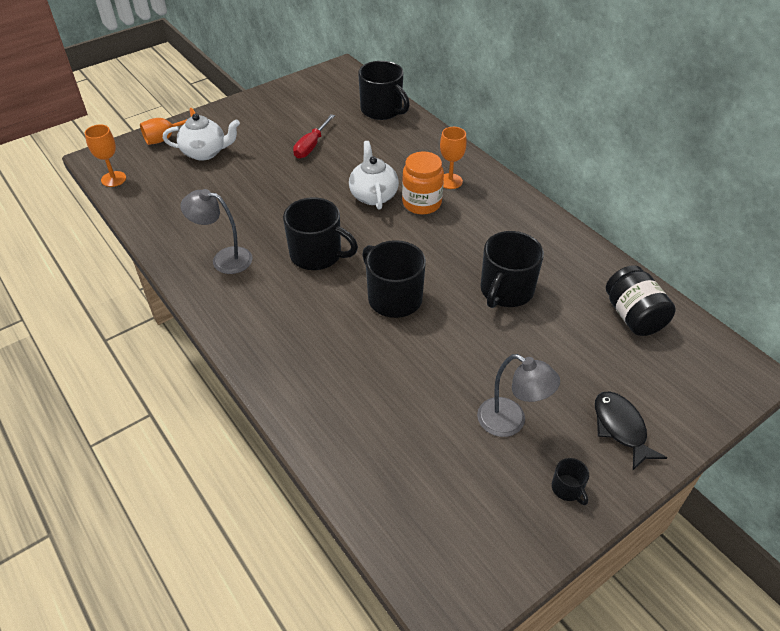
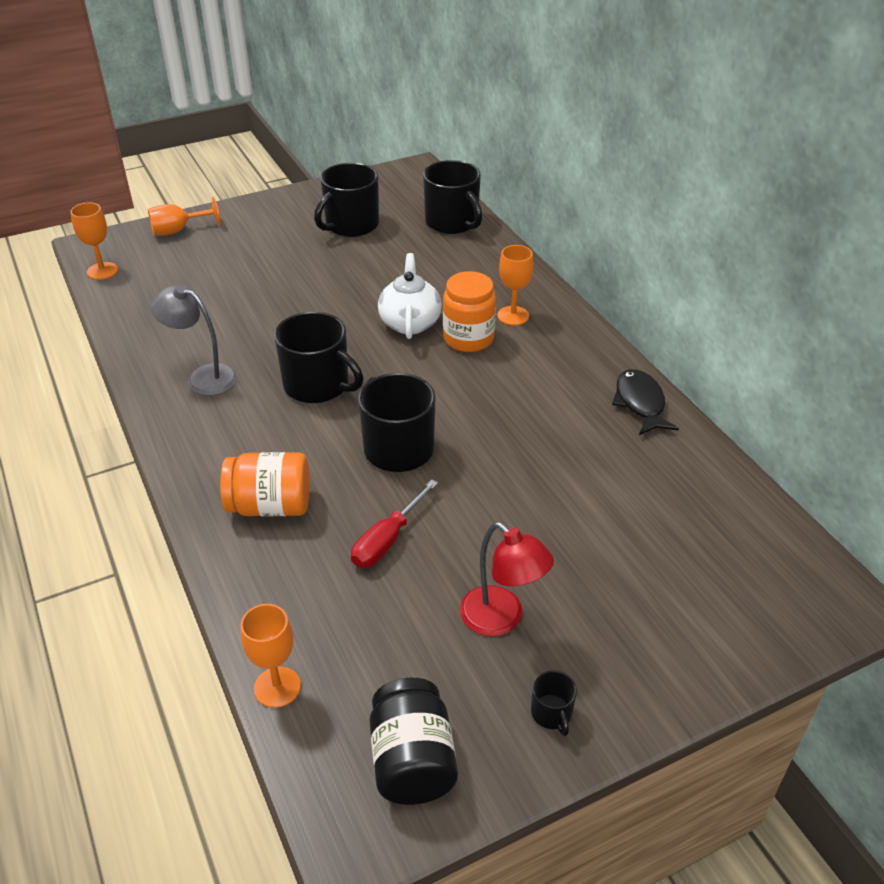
camera: 10 degrees right, 5 degrees down
(205, 152) = (220, 251): white teapot -> none
(309, 357) = (270, 506): none -> orange jar
(311, 146) = (351, 256): red screwdriver -> red screwdriver (387, 540)
(358, 501) = (277, 687): none -> orange goblet
(506, 291) = (545, 457): black mug -> black mug (351, 225)
(510, 422) = (501, 619): grey lamp -> red lamp
(620, 428) = (647, 648): black fish -> black fish (640, 403)
(633, 316) = (706, 509): black jar -> black jar (412, 761)

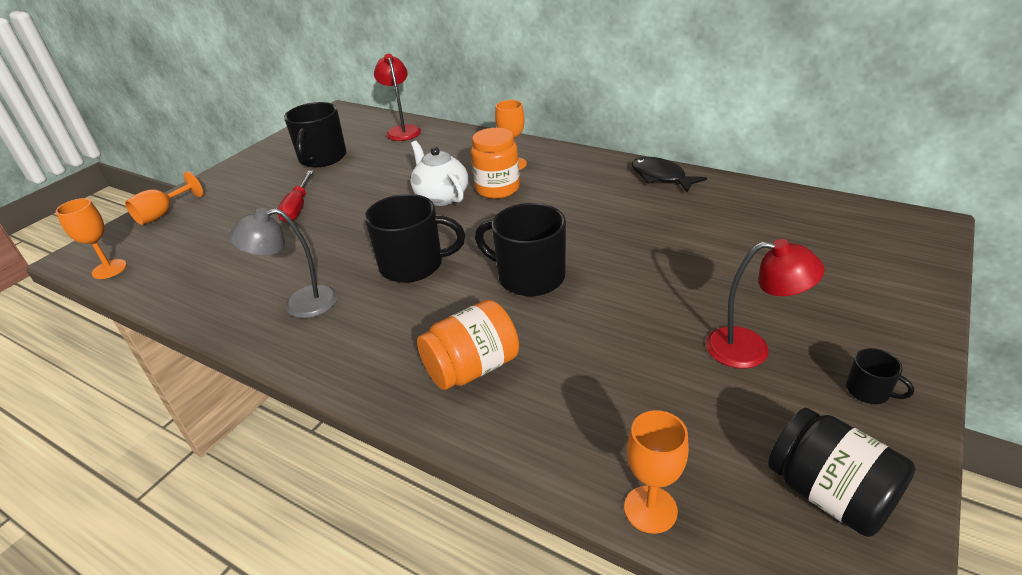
camera: 30 degrees left, 5 degrees down
(387, 540) = (599, 342): red screwdriver -> red screwdriver (297, 207)
(452, 222) = (402, 130): black mug -> red lamp

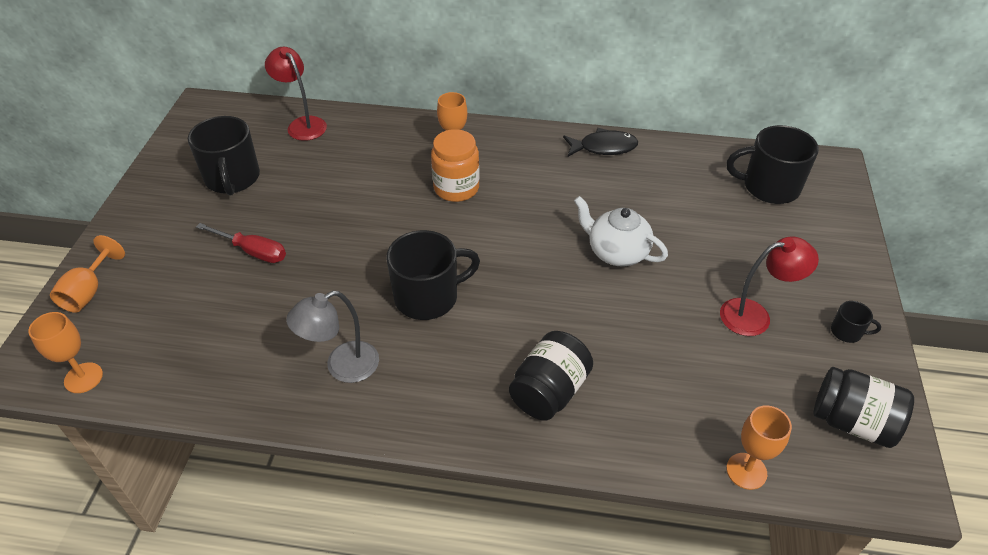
camera: 25 degrees left, 10 degrees up
(297, 207) = (253, 251): red screwdriver -> red screwdriver turned 45 degrees counterclockwise
(441, 197) = (404, 208): white teapot -> white teapot (616, 252)
(472, 368) = (549, 391): orange jar -> black jar
(529, 277) = (545, 286): black mug -> black mug (769, 187)
(661, 177) = (603, 147): black fish -> black fish turned 150 degrees clockwise

